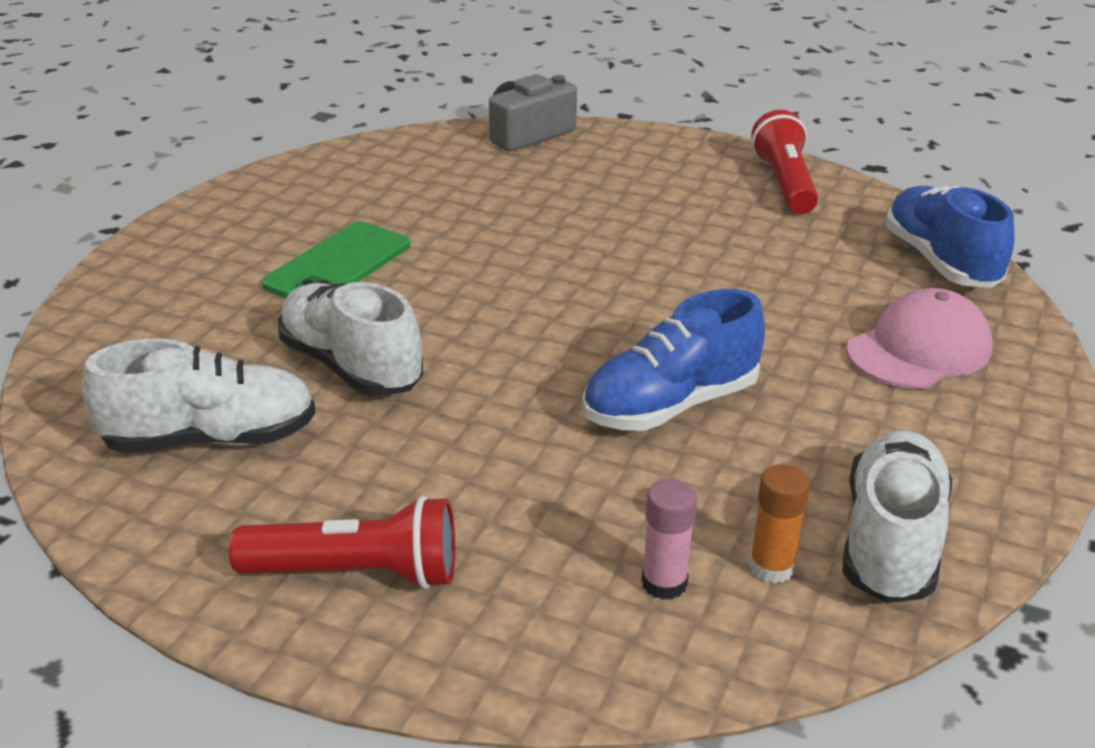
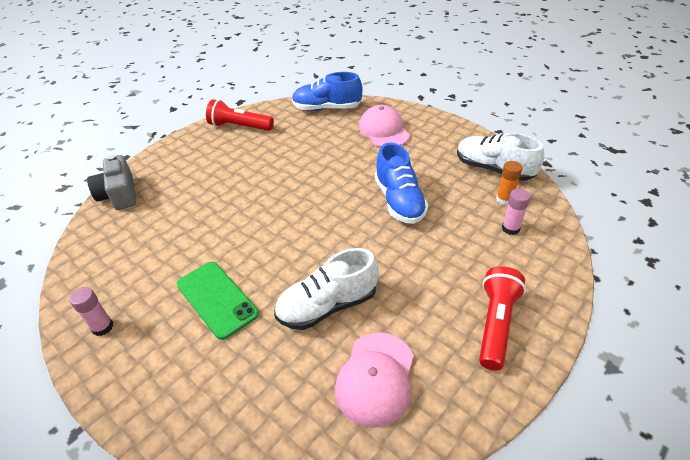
camera: 70 degrees left, 10 degrees up
(210, 439) = (375, 378): white shoe -> pink cap
(266, 197) = (102, 327): none -> pink glue stick

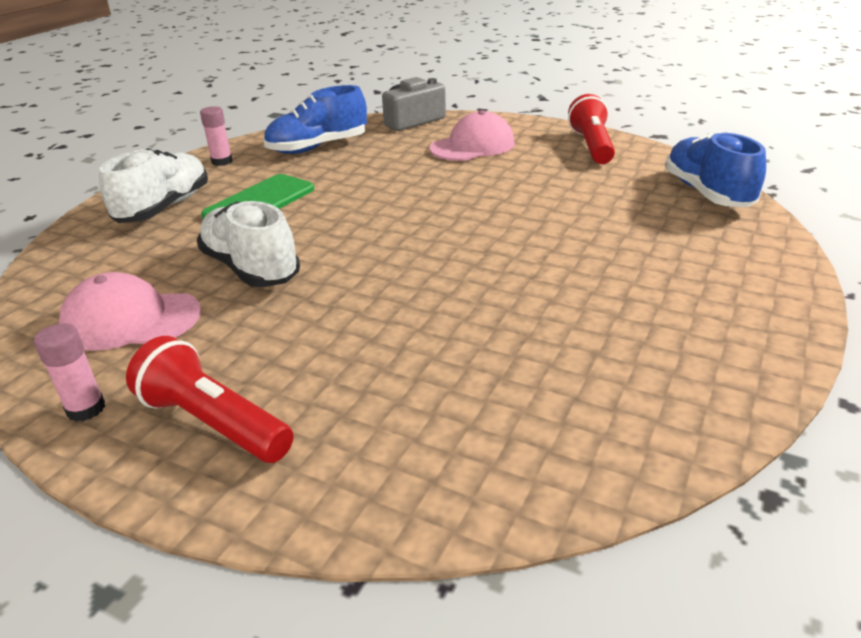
camera: 75 degrees right, 10 degrees down
(384, 130) = (690, 252): pink cap -> pink cap (472, 146)
(399, 201) = (490, 294): blue shoe -> blue shoe (318, 147)
(493, 169) = (664, 398): white shoe -> white shoe (164, 208)
(496, 324) = (214, 423): red flashlight -> red flashlight turned 150 degrees counterclockwise
(504, 199) = (560, 419): orange glue stick -> none
(510, 228) = (467, 432): pink glue stick -> pink glue stick (86, 409)

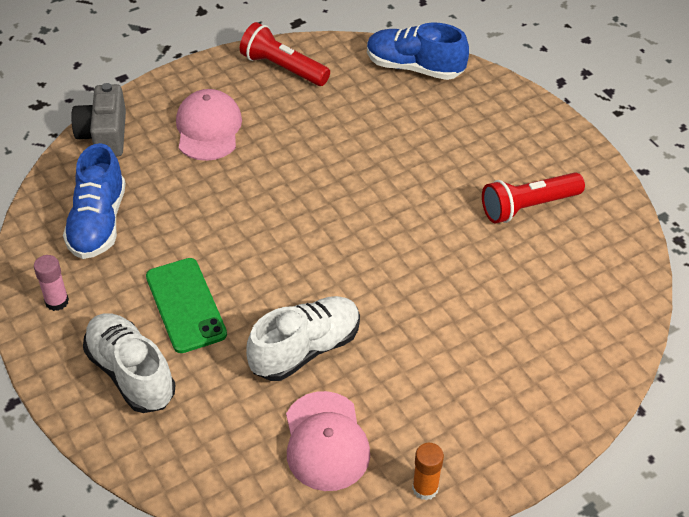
camera: 60 degrees left, 15 degrees up
(86, 409) = (425, 488): pink glue stick -> orange glue stick
(131, 320) = (326, 441): pink cap -> pink cap turned 45 degrees counterclockwise
(214, 423) = (486, 426): red flashlight -> red flashlight (528, 206)
(251, 268) = (305, 349): white shoe -> white shoe turned 150 degrees clockwise

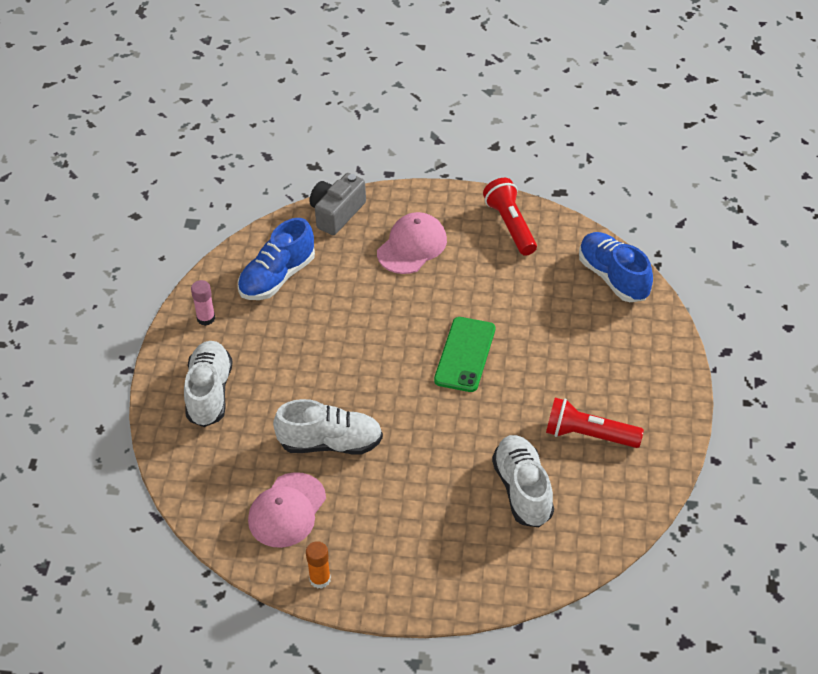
camera: 40 degrees right, 0 degrees up
(185, 305) = (282, 367): green phone -> green phone (465, 354)
(523, 286) = (523, 490): none -> white shoe

